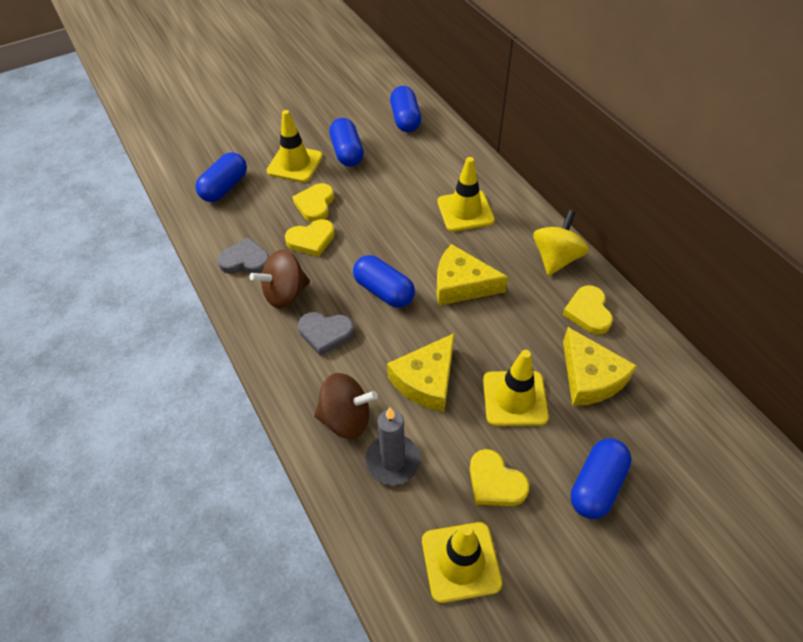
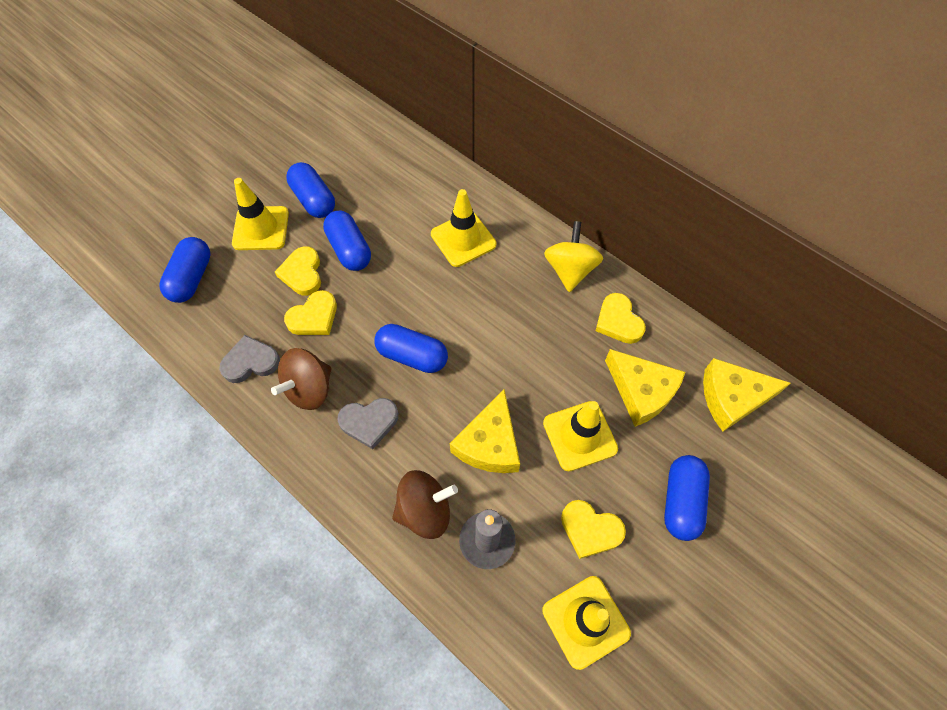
camera: 20 degrees left, 10 degrees up
(405, 119) = (363, 143): blue capsule -> blue capsule (349, 249)
(461, 285) = (488, 326): yellow cheese -> yellow cheese (732, 398)

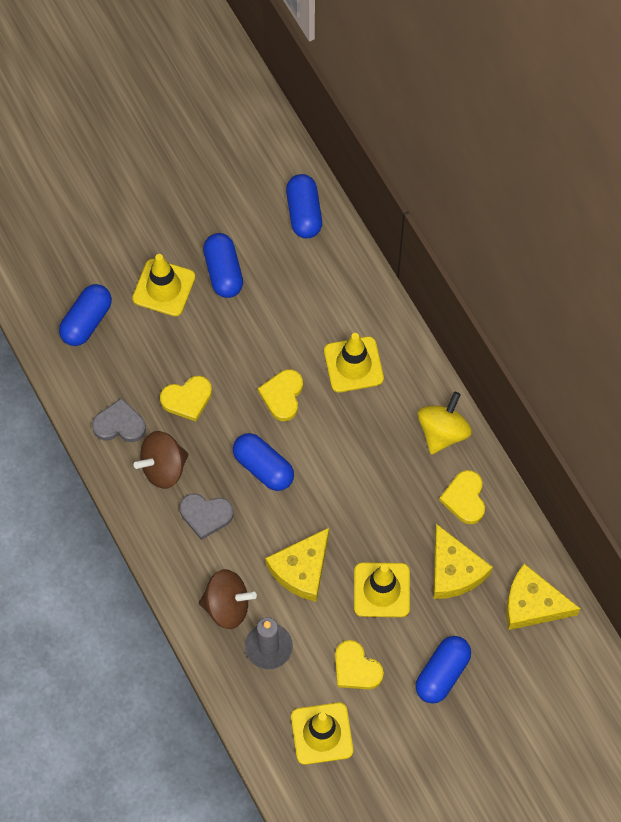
camera: 20 degrees right, 5 degrees up
(302, 273) = (189, 350): yellow heart -> yellow heart (282, 396)
(349, 249) = (241, 339): blue capsule -> blue capsule (304, 213)

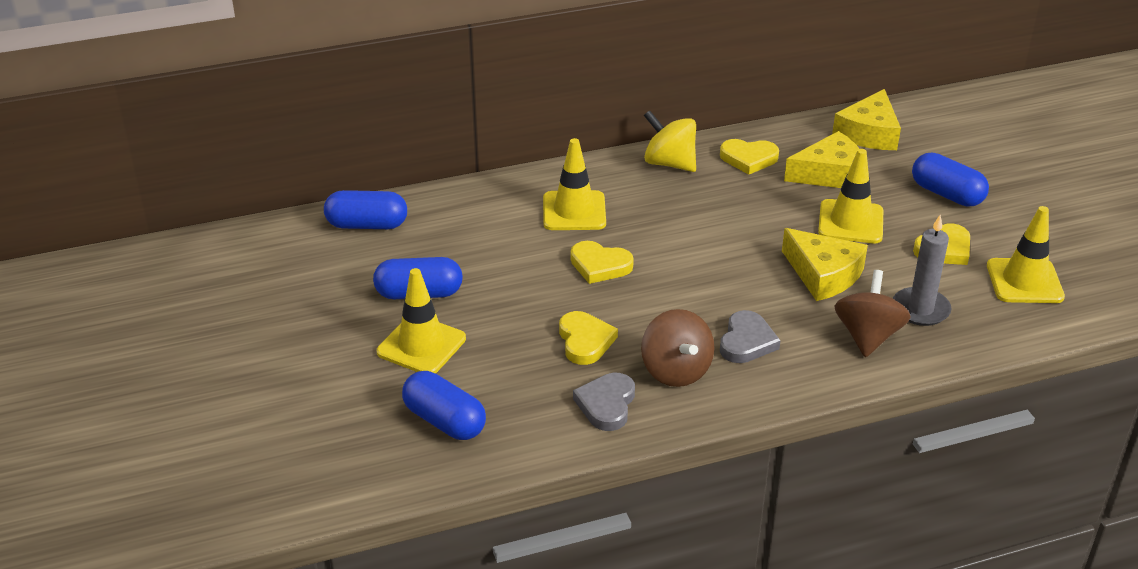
camera: 80 degrees left, 30 degrees down
(263, 467) = (689, 289): blue capsule -> none

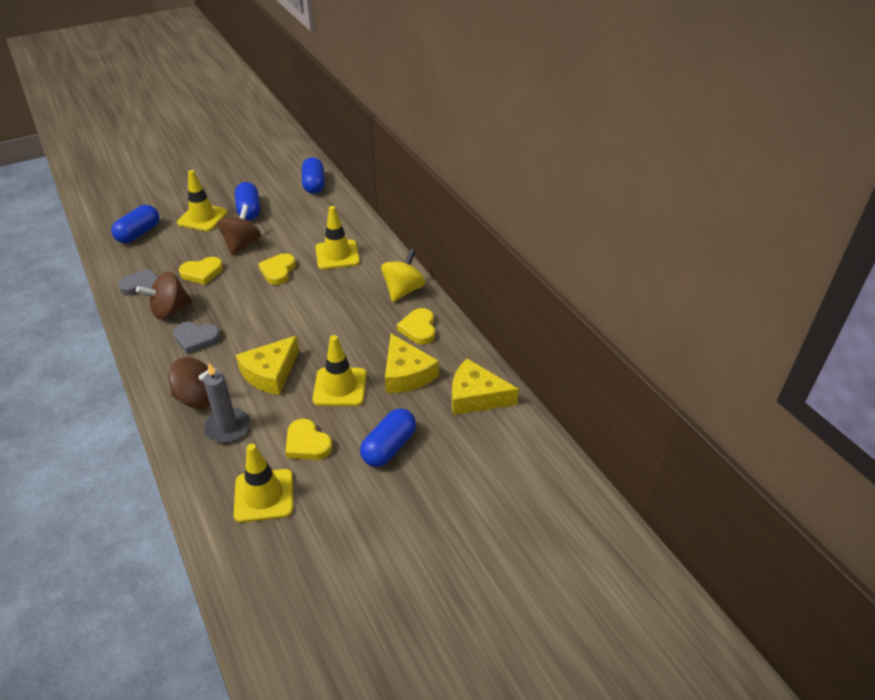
camera: 80 degrees right, 5 degrees up
(518, 301) = (242, 244): none -> brown spinning top

